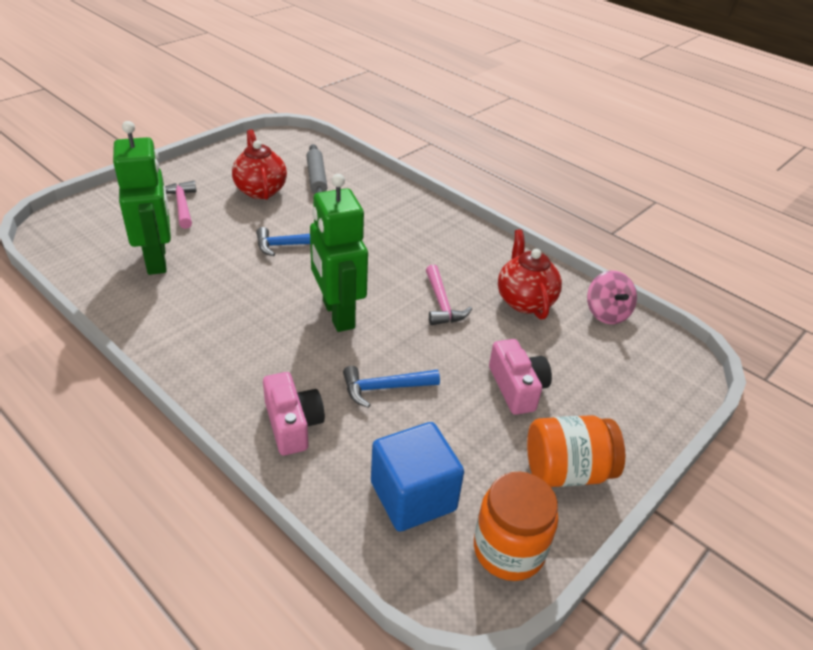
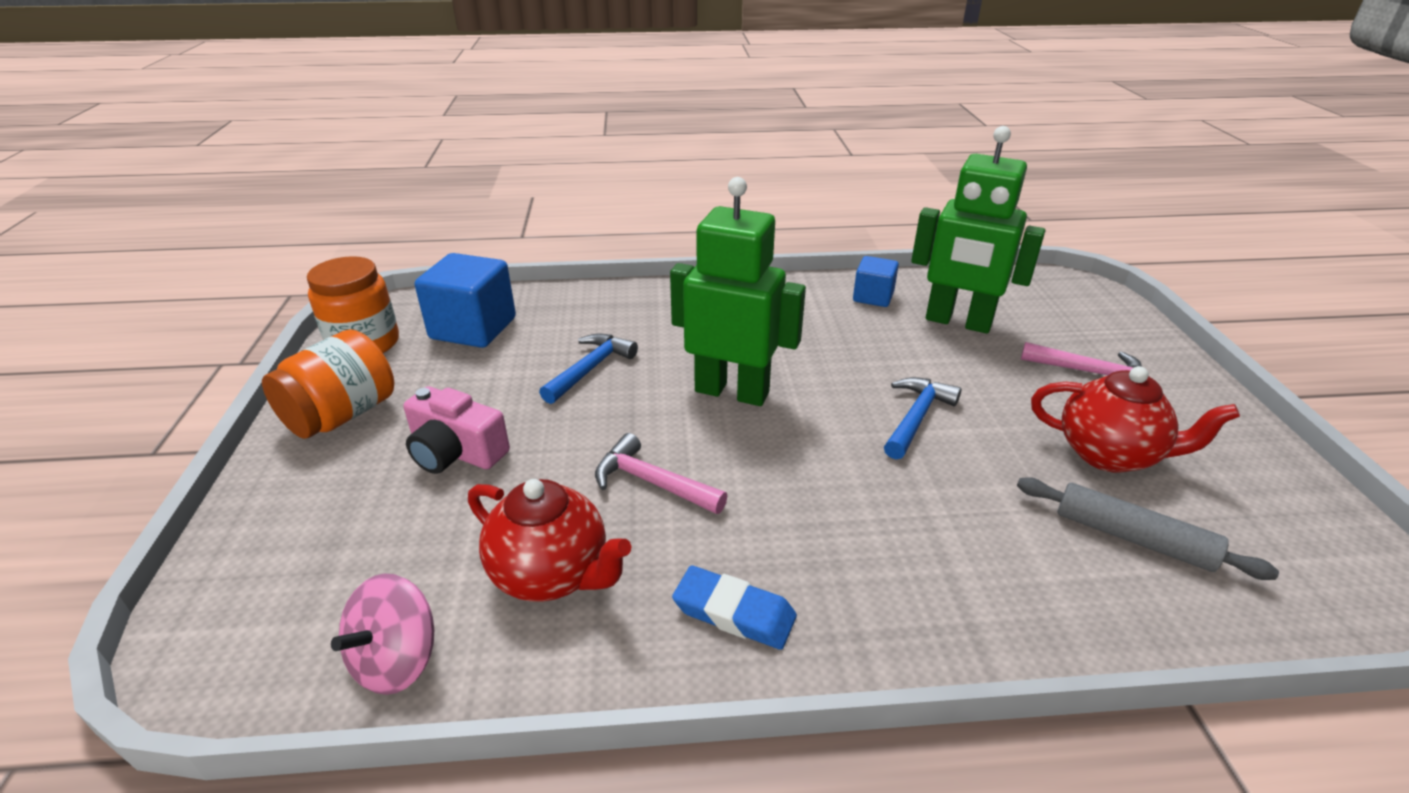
camera: 135 degrees right, 5 degrees down
(148, 305) = (873, 297): none -> blue cube
(292, 424) = (623, 309): pink camera -> none
(474, 248) = (734, 612): none -> blue eraser
(606, 313) = (397, 660): pink spinning top -> pink spinning top turned 90 degrees counterclockwise

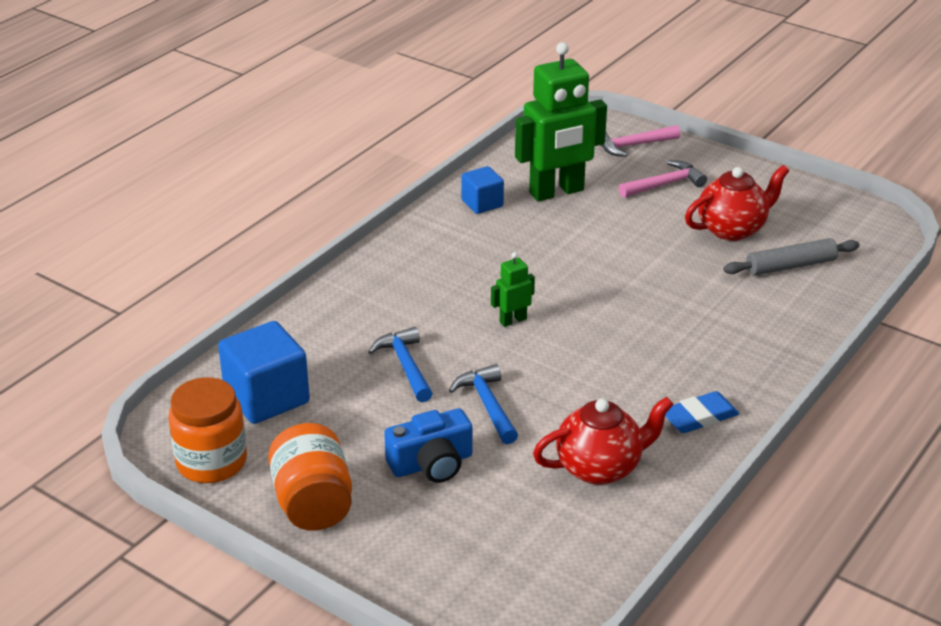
camera: 50 degrees left, 0 degrees up
(397, 660) = (605, 549): pink spinning top -> none
(456, 452) = (431, 463): pink camera -> blue camera
(652, 482) = (564, 396): pink hammer -> pink hammer (633, 146)
(732, 392) = (513, 320): green robot -> green robot, size x0.45
(916, 417) = (626, 269): blue hammer -> blue hammer (487, 405)

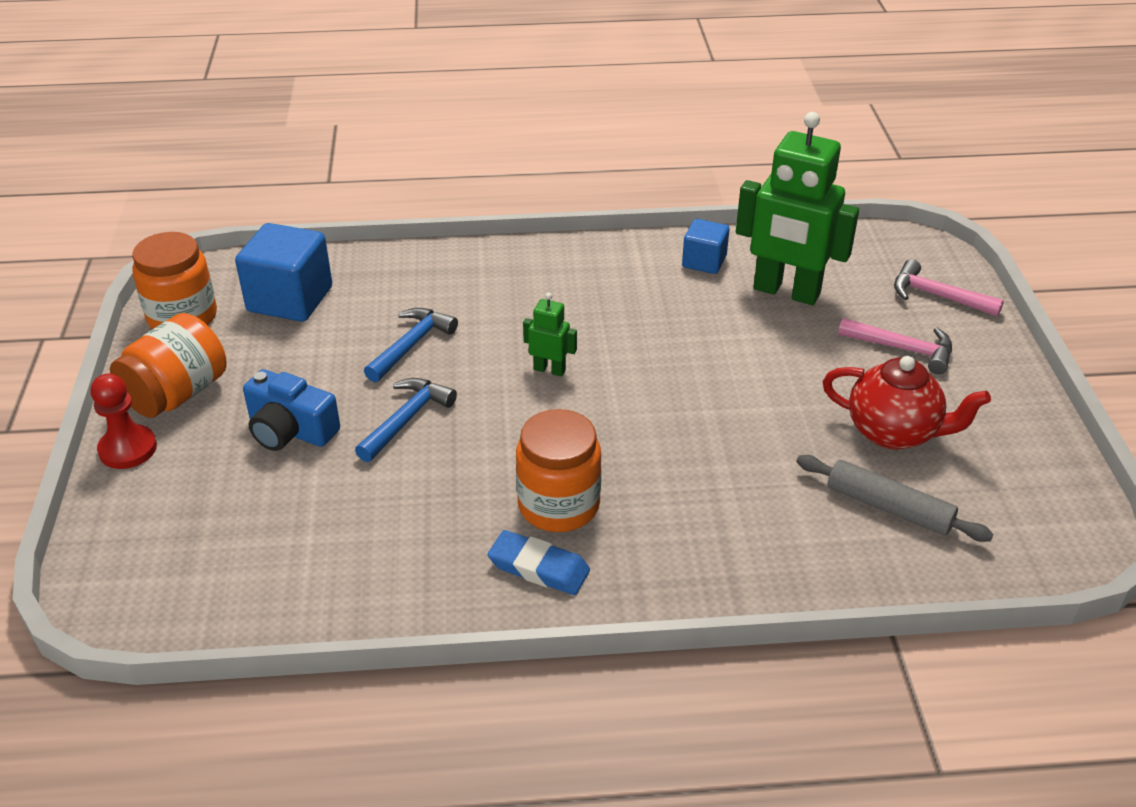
camera: 50 degrees right, 5 degrees up
(350, 555) = (128, 449): none -> red pawn
(600, 468) = (386, 537): red teapot -> none
(651, 382) = (558, 505): none -> orange jar

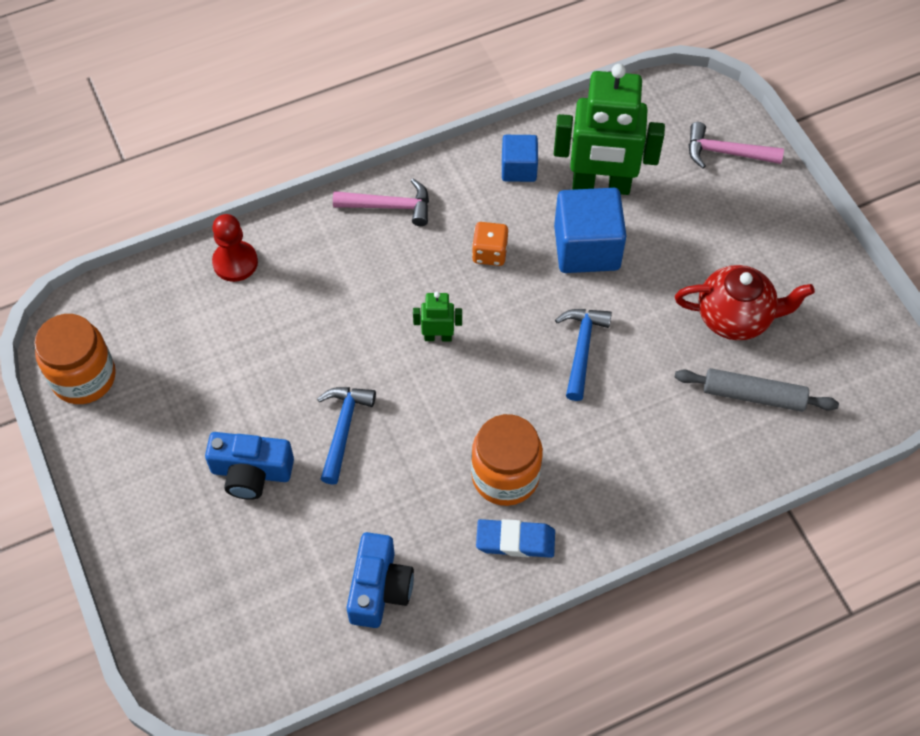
camera: 20 degrees left, 20 degrees up
(128, 449) = (122, 537): red pawn -> red pawn (235, 262)
(177, 394) = (130, 465): orange jar -> none
(290, 299) = (171, 325): blue cube -> blue cube (587, 248)
(360, 568) = (379, 588): none -> blue camera
(411, 345) = (307, 346): blue hammer -> blue hammer (581, 349)
(640, 317) = (489, 253): none -> orange dice
(902, 349) = (716, 223): pink hammer -> pink hammer (389, 206)

